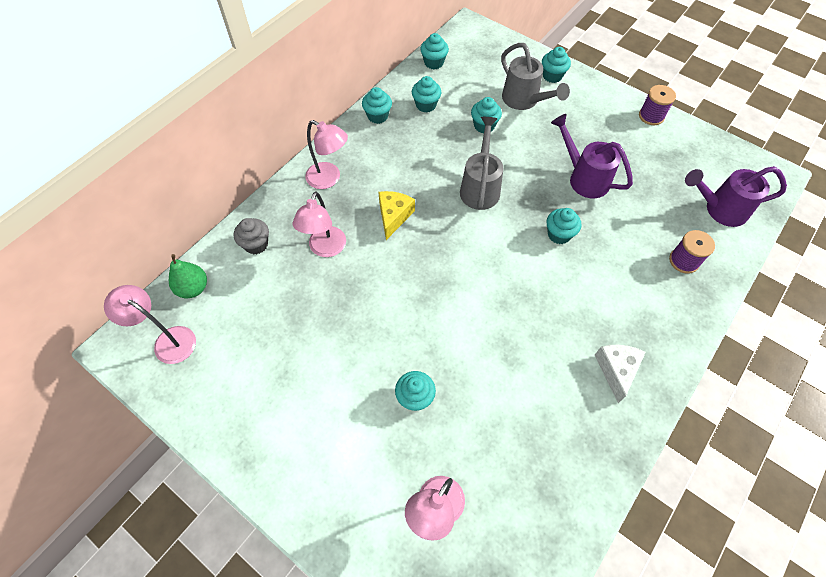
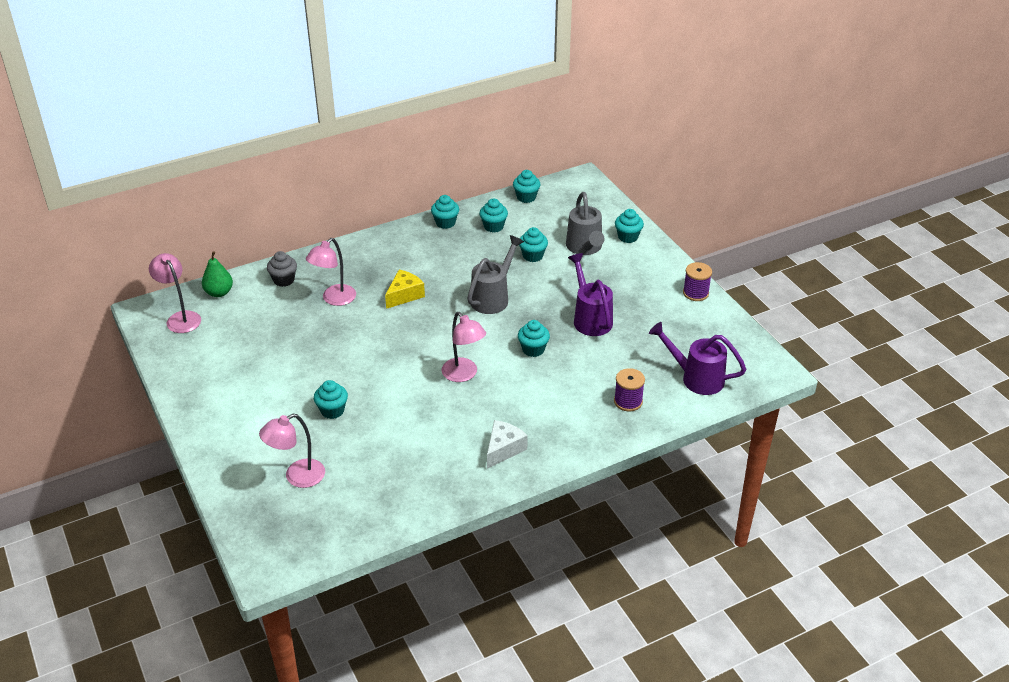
camera: 25 degrees right, 20 degrees down
(329, 179) = (372, 254): pink lamp -> pink lamp (464, 375)

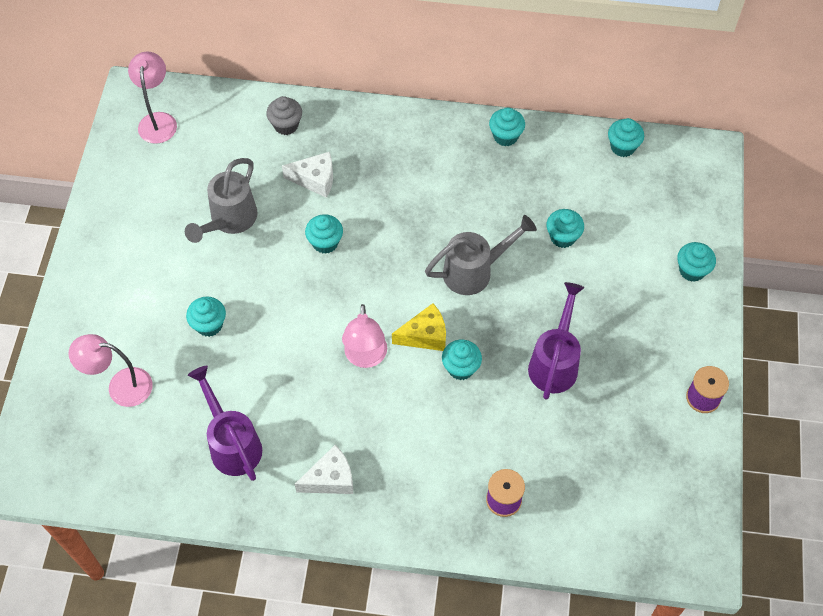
camera: 35 degrees right, 20 degrees up
(219, 293) = (215, 107): green pear -> none
(334, 299) = (315, 179): pink lamp -> white cheese
(404, 295) = (387, 214): yellow cheese -> yellow cheese (425, 335)
(493, 226) = (553, 170): turquoise cupcake -> turquoise cupcake (325, 242)
(585, 248) = (630, 258): grey watering can -> grey watering can (230, 220)
(696, 378) = (603, 516): purple watering can -> purple watering can (232, 444)

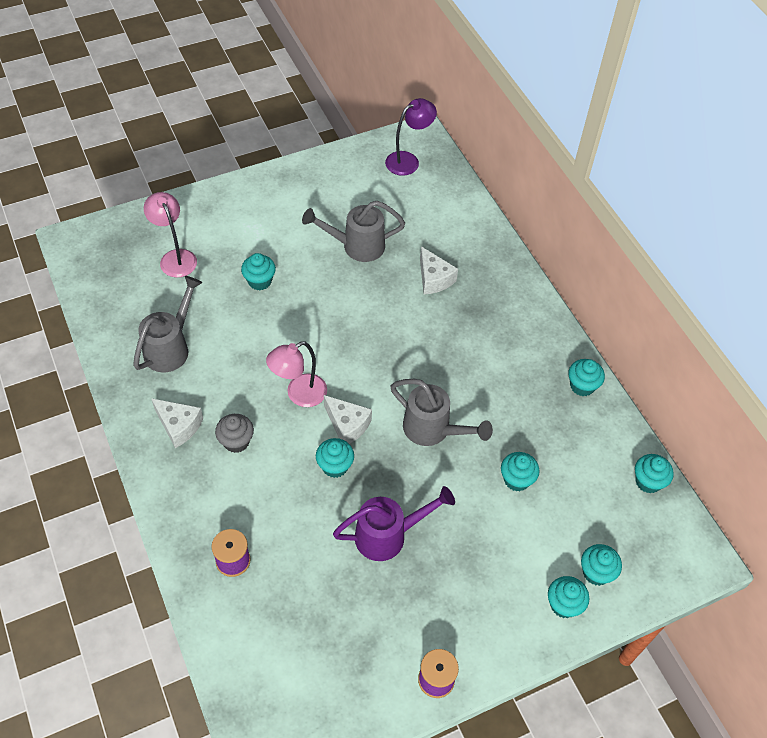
camera: 55 degrees right, 5 degrees down
(158, 120) = (408, 160): pink lamp -> purple lamp
(232, 444) = (170, 348): purple watering can -> grey watering can
(286, 125) = (467, 235): grey cupcake -> grey cupcake (236, 441)
(325, 242) = (382, 315): turquoise cupcake -> turquoise cupcake (596, 572)
(425, 335) = (347, 425): yellow cheese -> white cheese

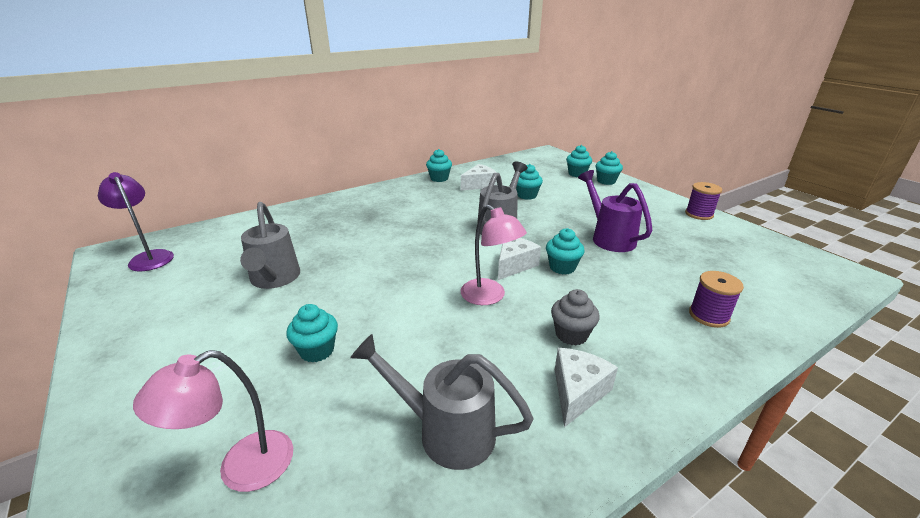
camera: 95 degrees left, 25 degrees down
(434, 279) = (331, 234): white cheese -> white cheese (479, 185)
(648, 481) = (505, 162): turquoise cupcake -> none

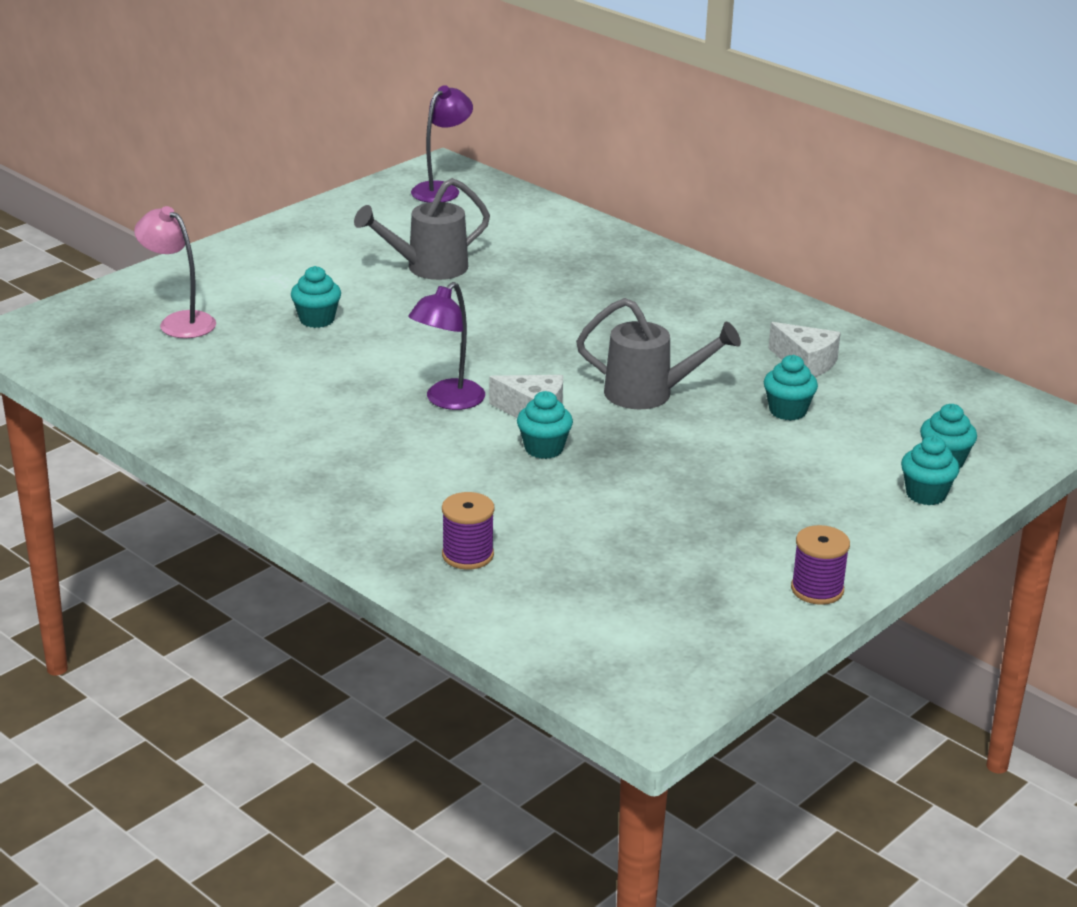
camera: 75 degrees right, 0 degrees up
(439, 178) = (808, 323): turquoise cupcake -> none
(446, 431) = (233, 397): grey watering can -> none
(489, 297) = (447, 401): pink lamp -> purple lamp
(571, 334) = (391, 456): grey cupcake -> none
(577, 392) = (299, 460): white cheese -> none
(609, 238) = (660, 489): purple watering can -> none

